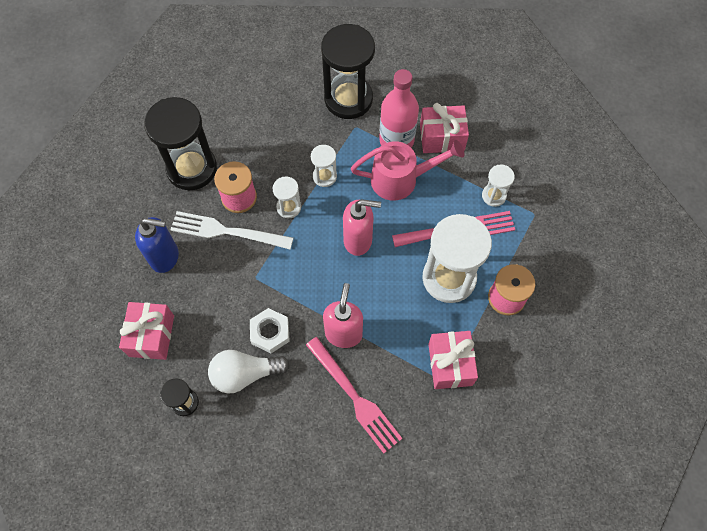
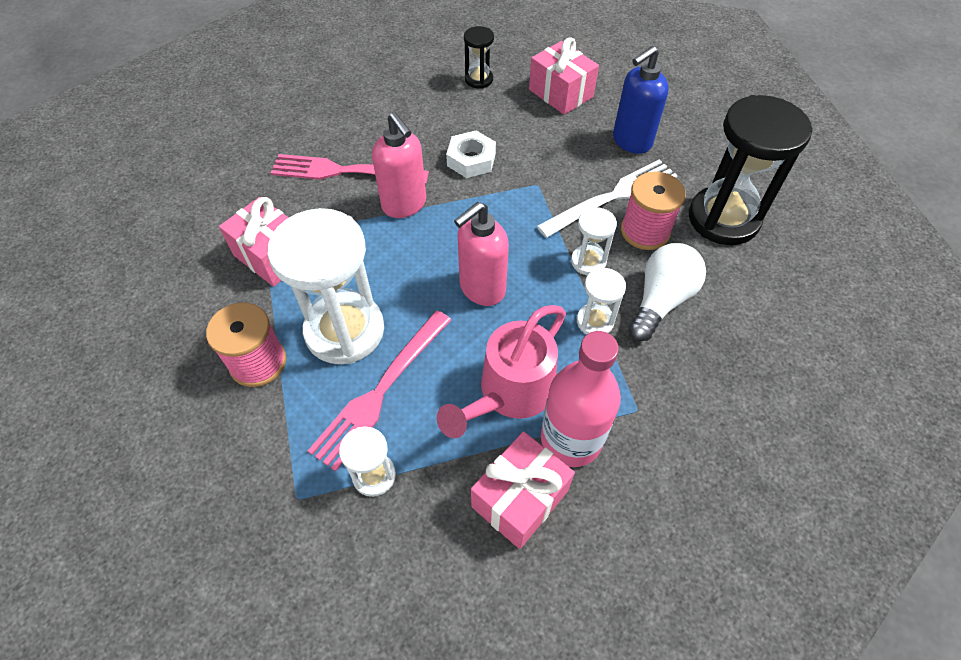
camera: 135 degrees right, 10 degrees down
(245, 374) = (456, 123): white light bulb -> white light bulb (660, 300)
(348, 99) = (692, 440): black hourglass -> none

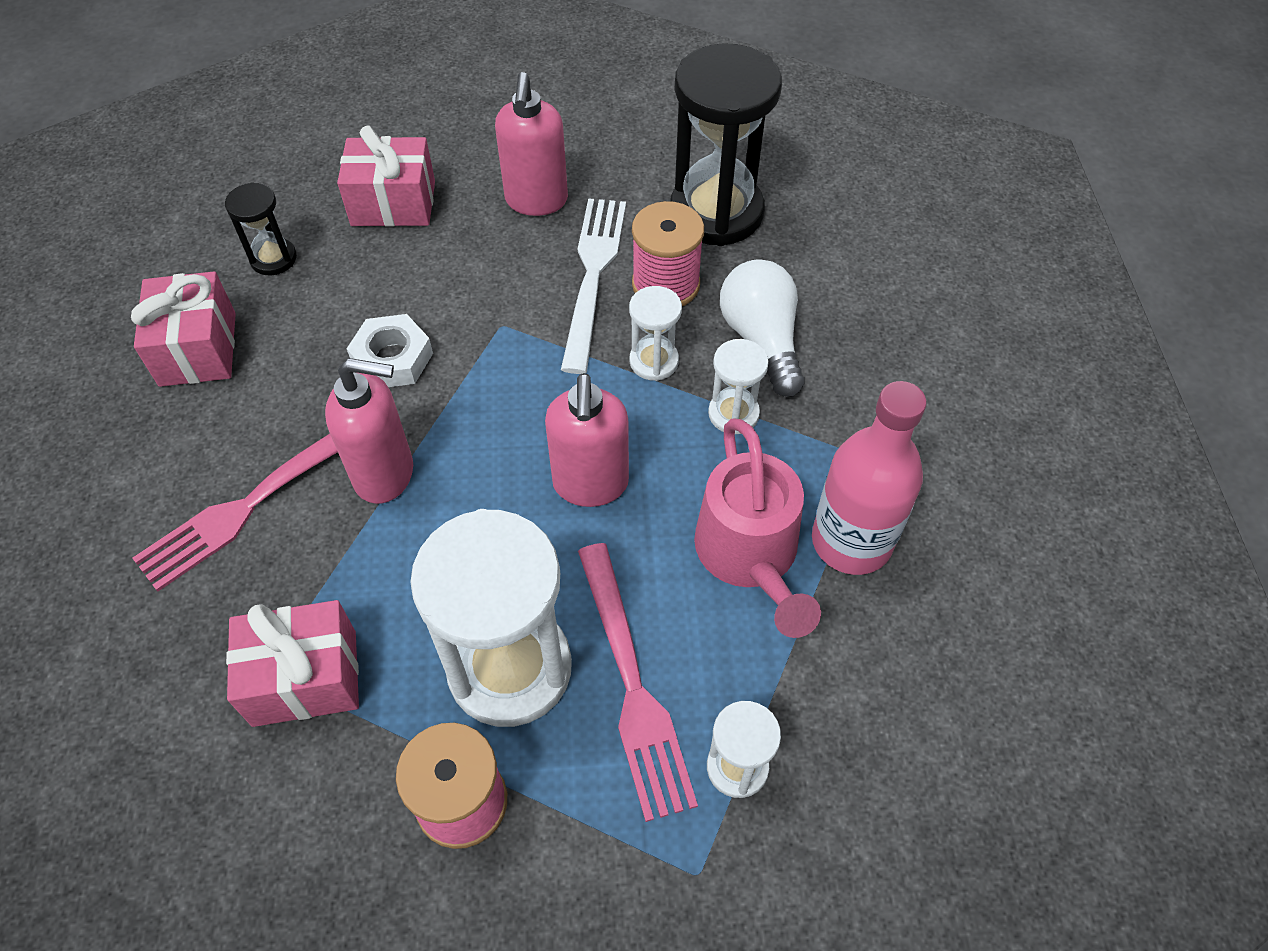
camera: 50 degrees left, 0 degrees up
(520, 498) = (880, 638): pink gift -> pink gift (198, 349)
(631, 141) = (536, 201): blue soap dispenser -> pink soap dispenser

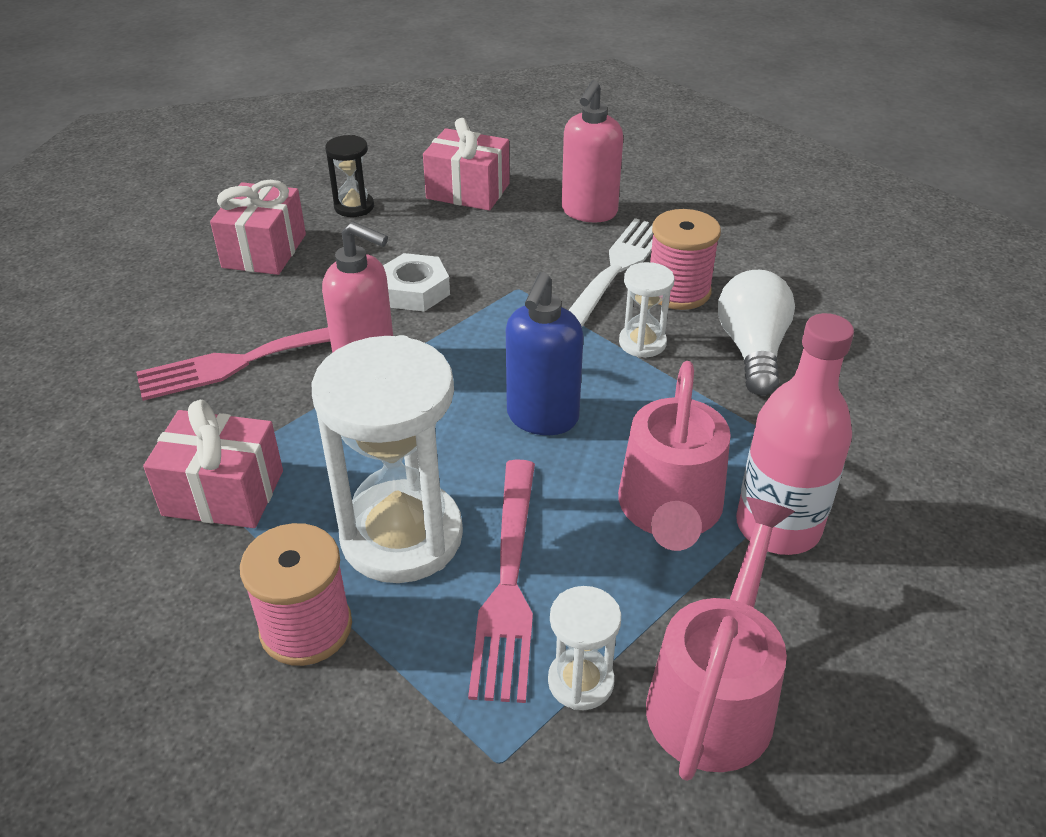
camera: 20 degrees right, 15 degrees down
(590, 484) = (542, 418): pink soap dispenser -> blue soap dispenser
(716, 212) = (748, 251): black hourglass -> none
(733, 414) = (701, 398): white hourglass -> none
(855, 736) = (715, 693): none -> pink watering can

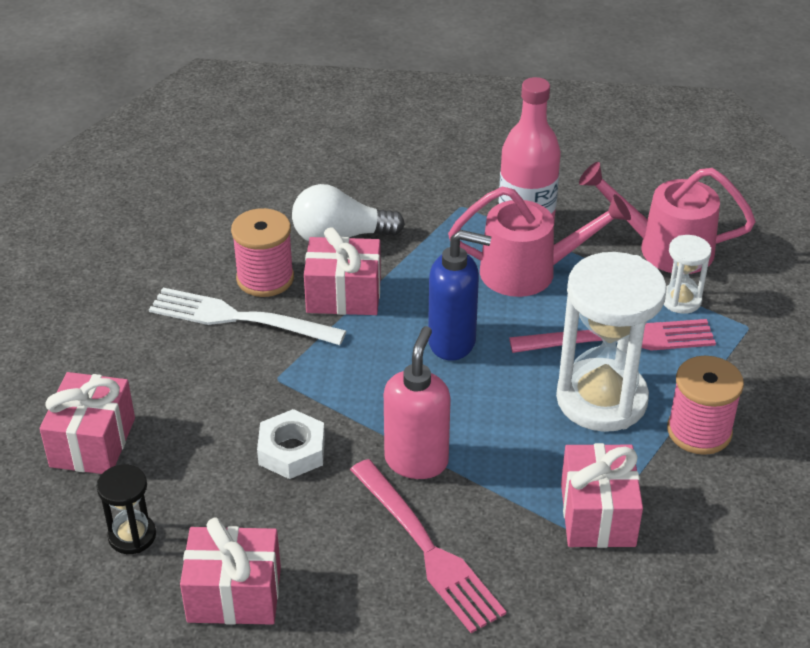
camera: 100 degrees left, 0 degrees up
(589, 212) = (134, 344): pink soap dispenser -> none
(642, 343) = (343, 295): white hourglass -> pink gift

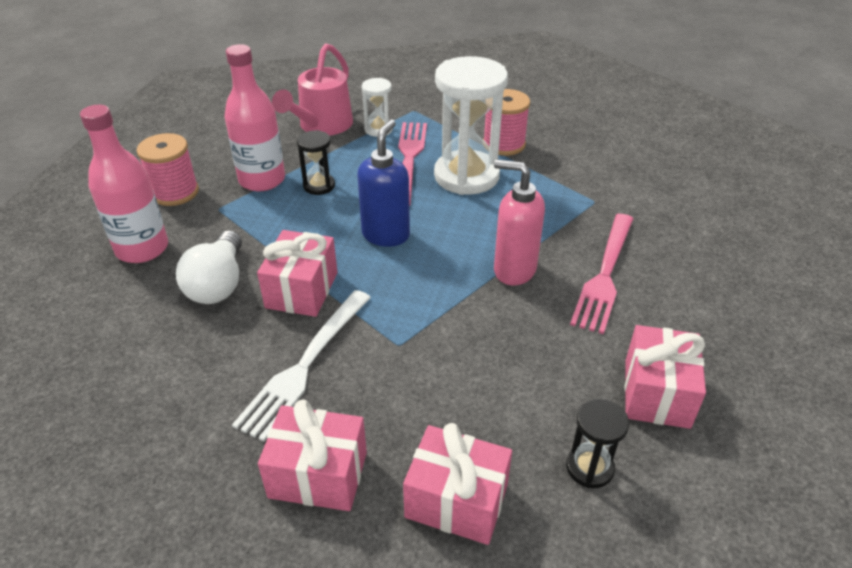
camera: 80 degrees left, 0 degrees up
(265, 278) = (253, 341): pink spool -> pink spool (175, 192)
(291, 451) = (492, 342): white nut -> none
(380, 174) = (142, 249): none -> pink bottle
(428, 549) = (605, 275): pink fork -> pink fork turned 135 degrees clockwise
(530, 271) = (319, 186): pink watering can -> black hourglass
(597, 515) = (574, 194): pink gift -> pink gift (318, 475)

